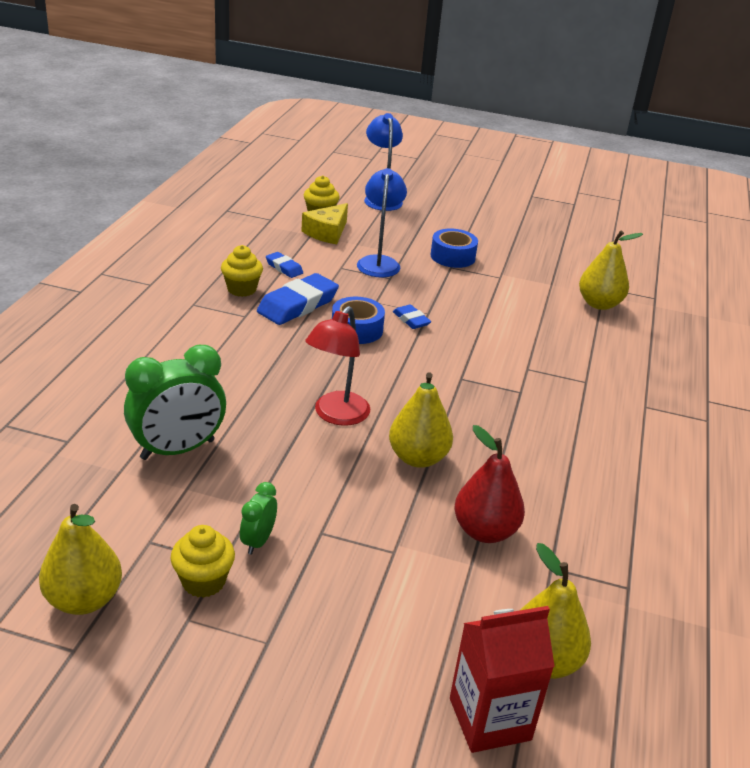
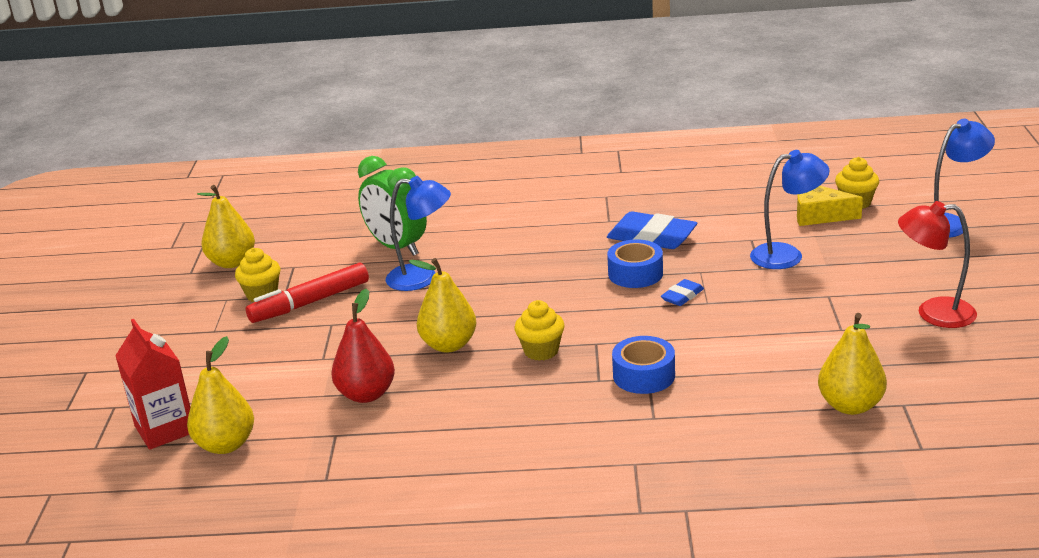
camera: 80 degrees right, 5 degrees down
(241, 289) = (653, 207): yellow cupcake -> yellow cupcake (541, 351)
(258, 541) = (310, 303): green clock -> red marker
(267, 447) = (422, 278): none -> blue lamp
(284, 268) = (716, 214): blue eraser -> none
(336, 415) = (485, 296): red lamp -> red lamp (933, 313)
(452, 256) = (855, 292): blue tape -> blue tape (644, 375)

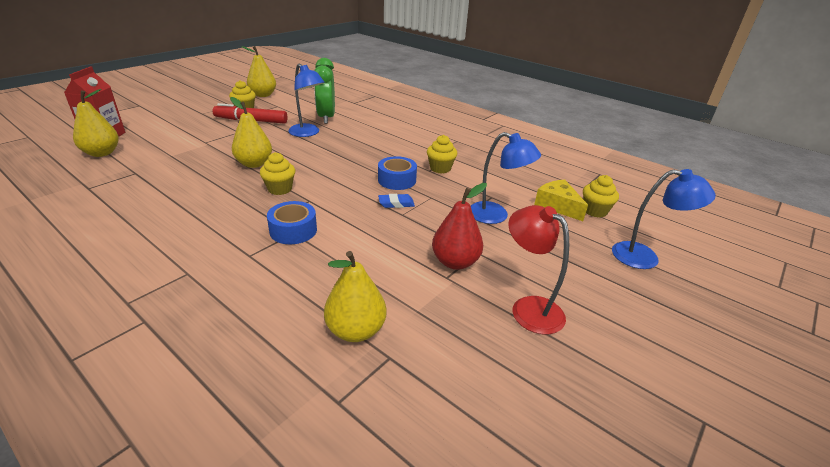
camera: 35 degrees right, 5 degrees up
(366, 394) = (182, 164): red pear -> red pear (455, 262)
(651, 237) = (440, 168): blue eraser -> yellow cupcake

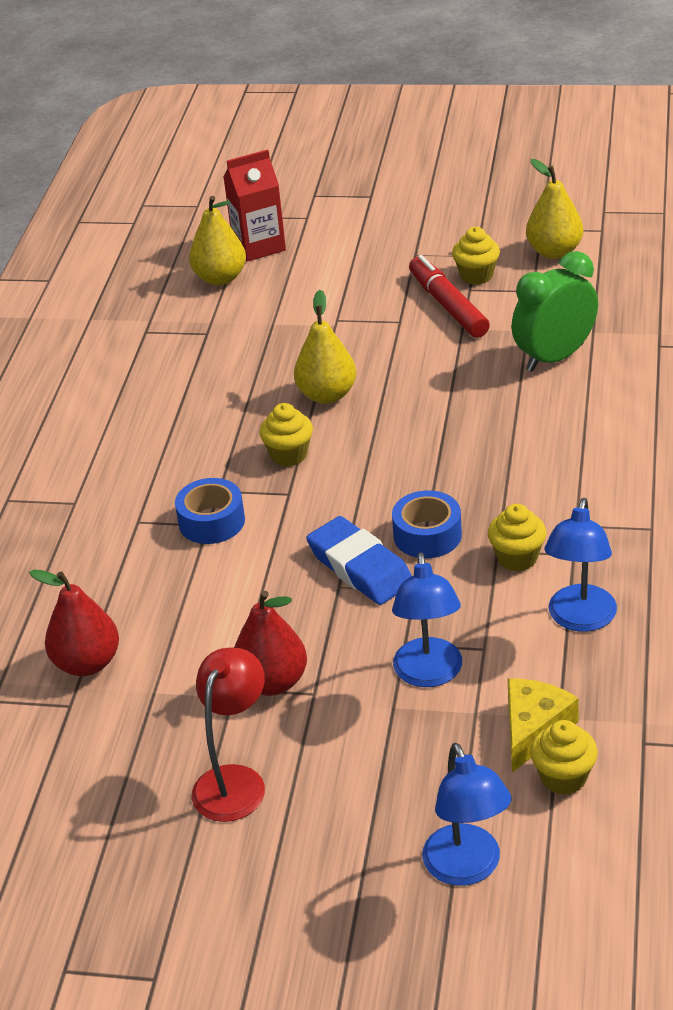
camera: 65 degrees right, 5 degrees up
(308, 133) = (474, 376): blue lamp -> blue lamp (580, 619)
(356, 330) = (87, 663): yellow pear -> red pear
(396, 203) = (360, 567): blue eraser -> blue eraser, size x1.92

